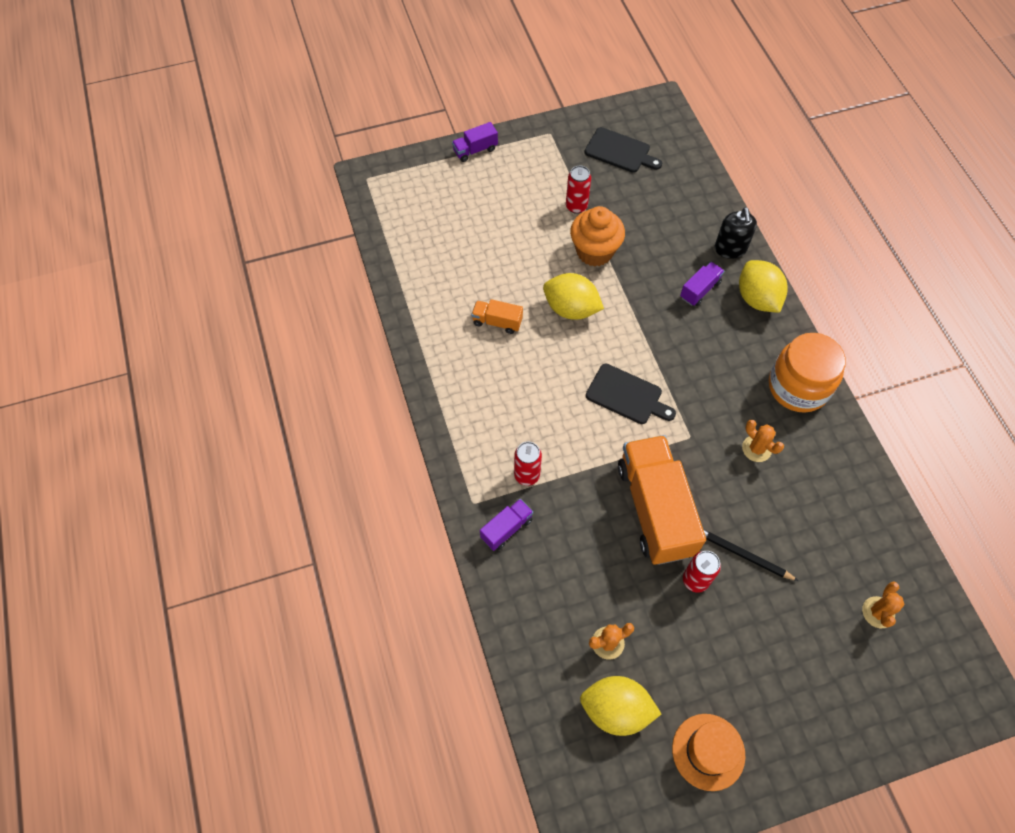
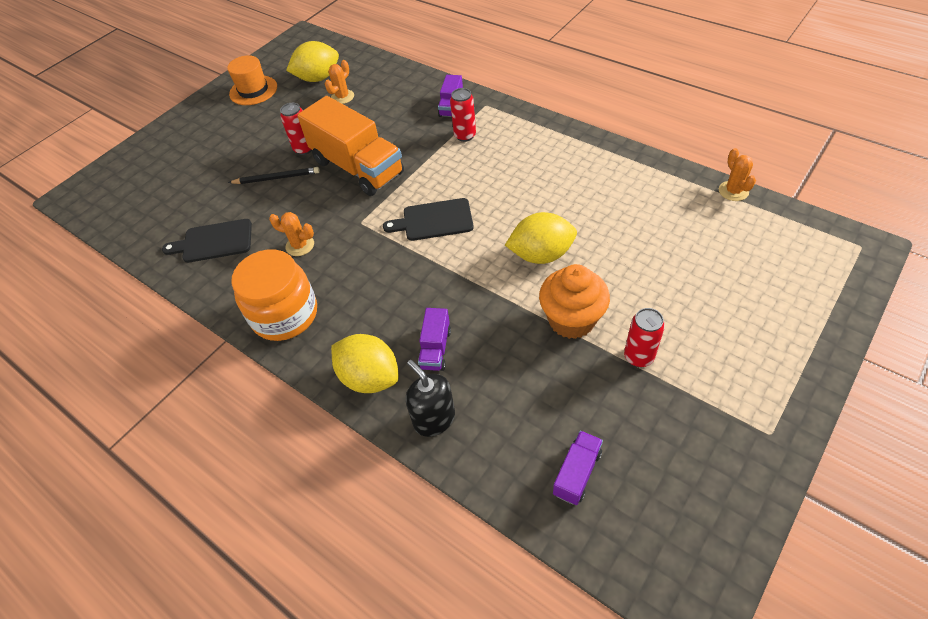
camera: 150 degrees right, 10 degrees down
(475, 150) = (815, 349): purple truck -> purple truck (577, 473)
(497, 322) = (590, 207): orange truck -> none
(620, 151) = (666, 468): black cutting board -> black cutting board (214, 241)
(878, 612) = (161, 200): orange cactus -> orange cactus (733, 191)

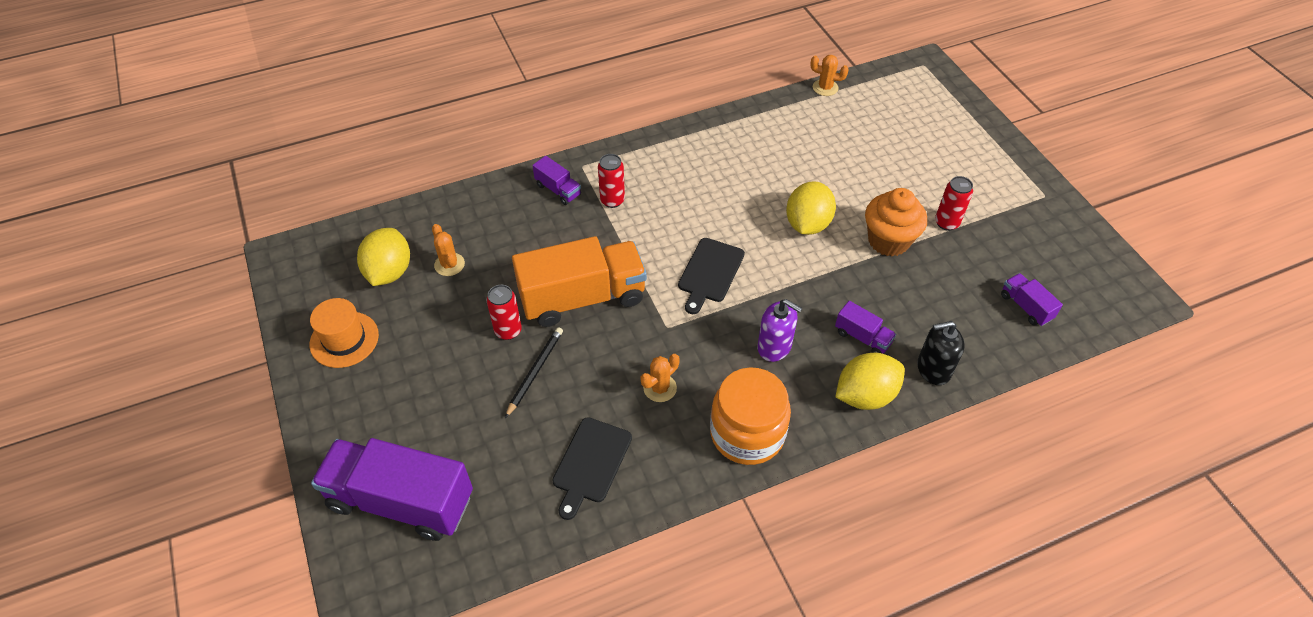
camera: 65 degrees left, 0 degrees up
(147, 173) = (401, 501): none -> purple truck
(384, 293) = (774, 347): none -> purple soap dispenser

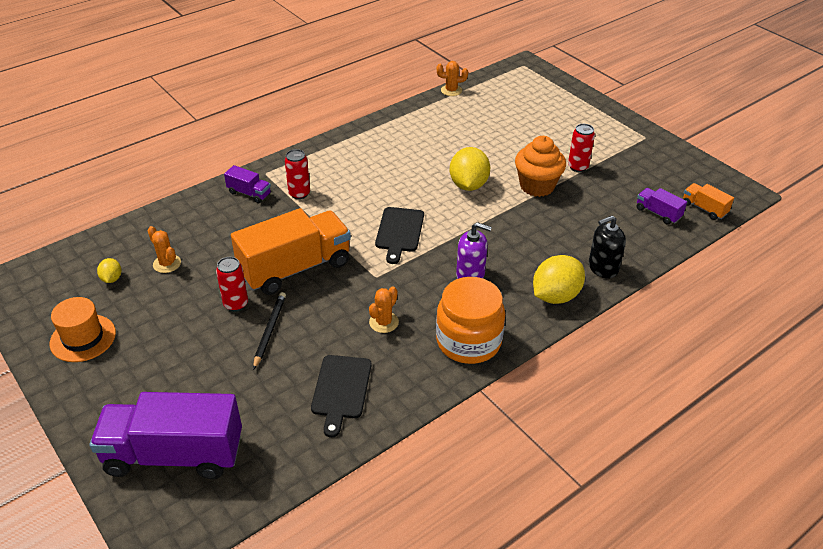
camera: 15 degrees left, 10 degrees down
(389, 272) = (112, 279): yellow lemon -> yellow lemon, size x0.50
(862, 337) = (539, 256): purple truck -> none
(1086, 311) = (704, 209): none -> orange truck

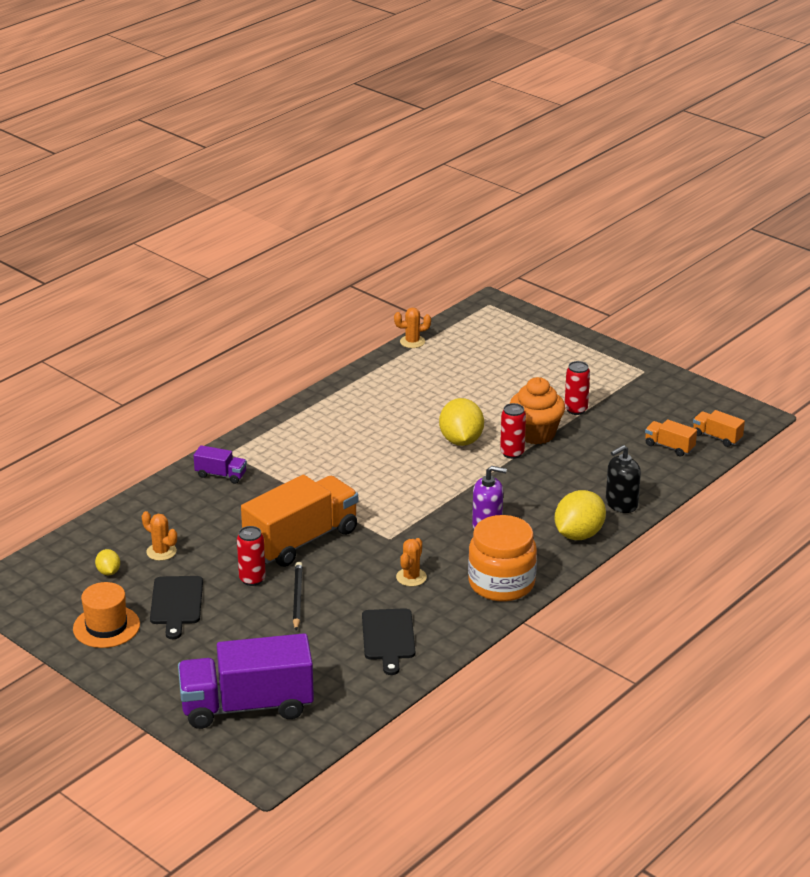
camera: 10 degrees left, 10 degrees down
(299, 194) = (277, 469): red can -> red can (512, 453)
(399, 232) = (400, 494): black cutting board -> black cutting board (176, 603)
(658, 213) = (669, 447): purple truck -> orange truck

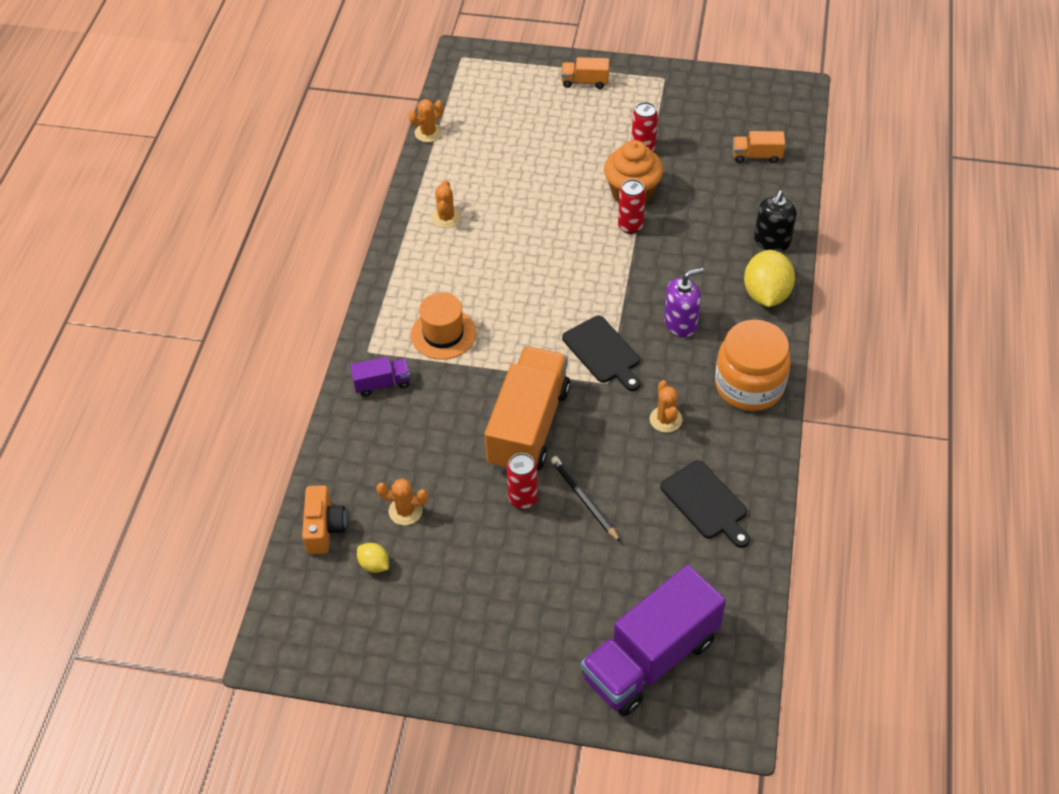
camera: 30 degrees left, 20 degrees up
(95, 538) = (324, 528): none -> orange camera
(106, 626) = (431, 636): orange hat -> orange hat (443, 334)
(176, 603) = (475, 568): black cutting board -> black cutting board (603, 352)
(371, 397) = (446, 217): none -> orange cactus
(461, 440) = (573, 233): yellow lemon -> none
(717, 437) = (786, 127): orange truck -> orange truck (585, 82)

